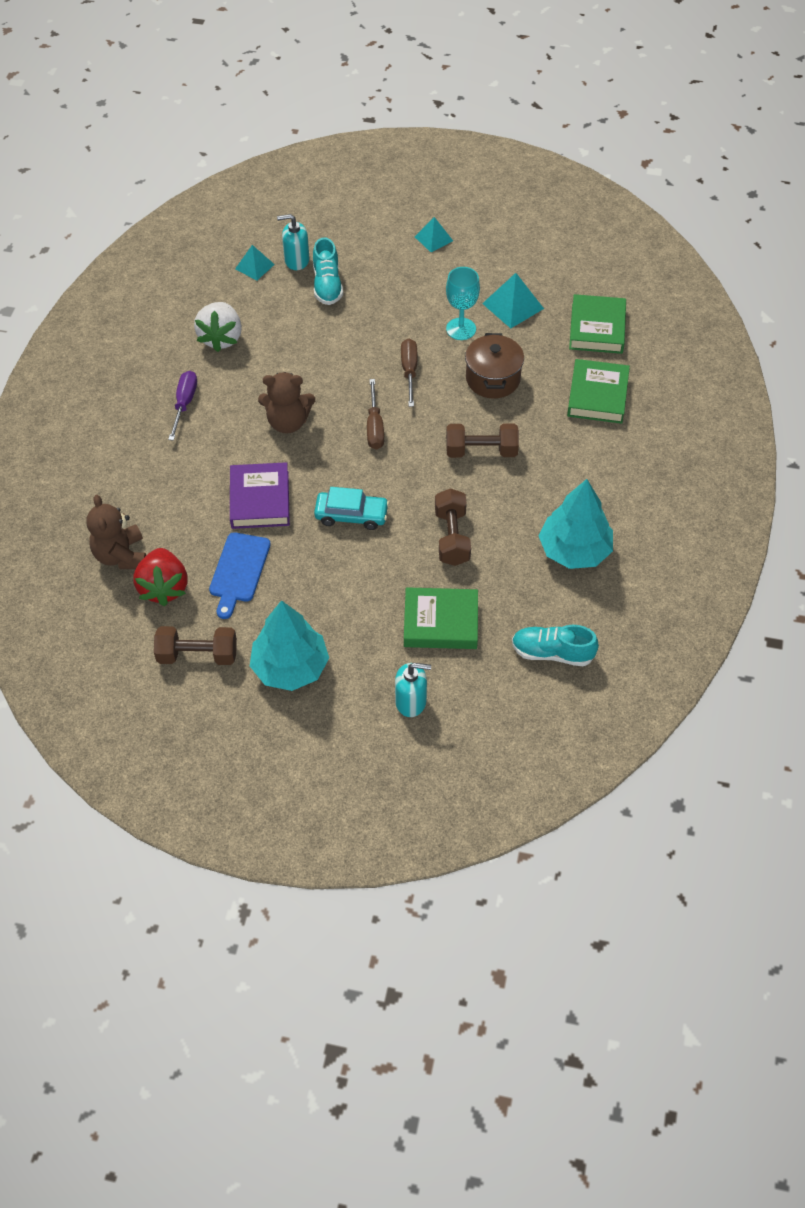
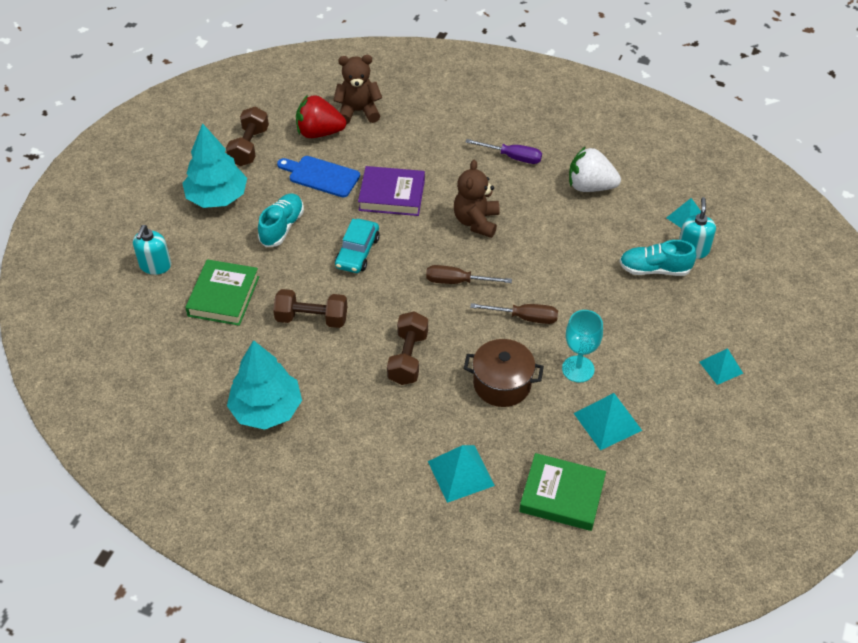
camera: 100 degrees right, 5 degrees down
(552, 653) = (162, 369): turquoise shoe -> turquoise shoe (282, 227)
(597, 395) = (461, 473): green book -> turquoise pyramid

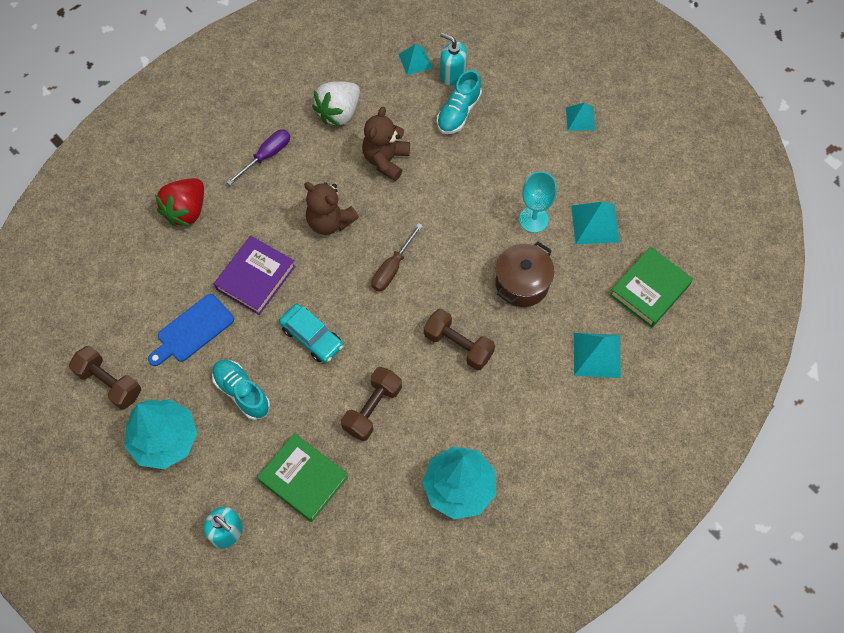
camera: 65 degrees left, 15 degrees up
(319, 133) = (130, 308): red strawberry -> red strawberry (186, 211)
(358, 111) = (122, 261): brown teddy bear -> brown teddy bear (386, 160)
(524, 317) = (460, 233): brown screwdriver -> none

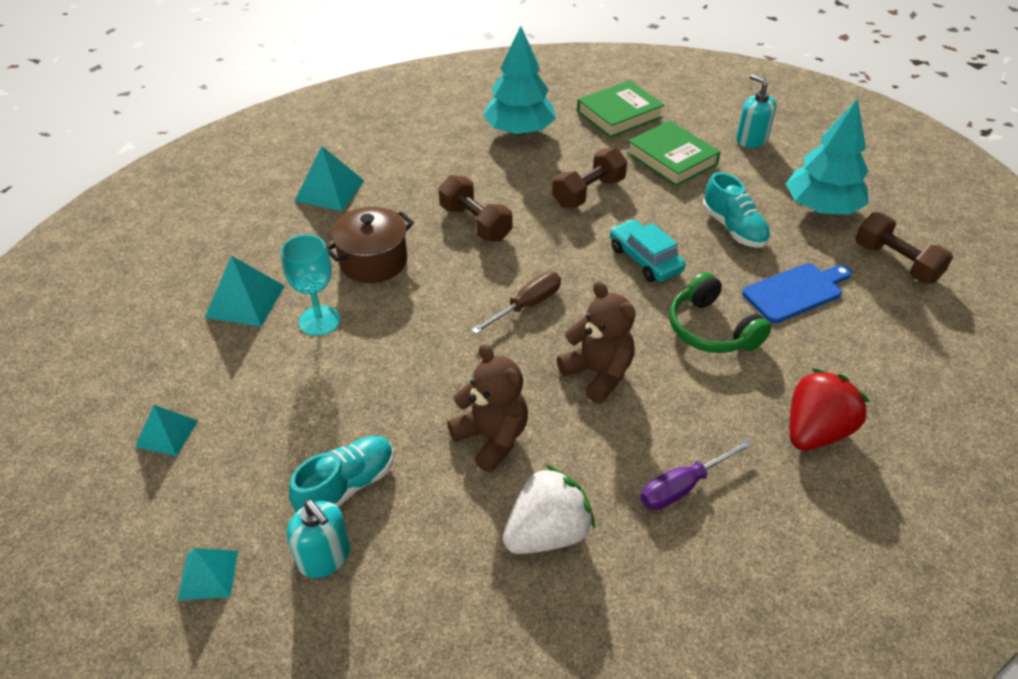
camera: 165 degrees left, 20 degrees down
(255, 278) = (711, 329): purple book -> green headphones
(386, 160) = (492, 438): brown teddy bear -> brown teddy bear turned 75 degrees counterclockwise
(415, 61) = (379, 601): turquoise pyramid -> turquoise pyramid (208, 575)
(649, 290) = (232, 229): green book -> green book (619, 114)

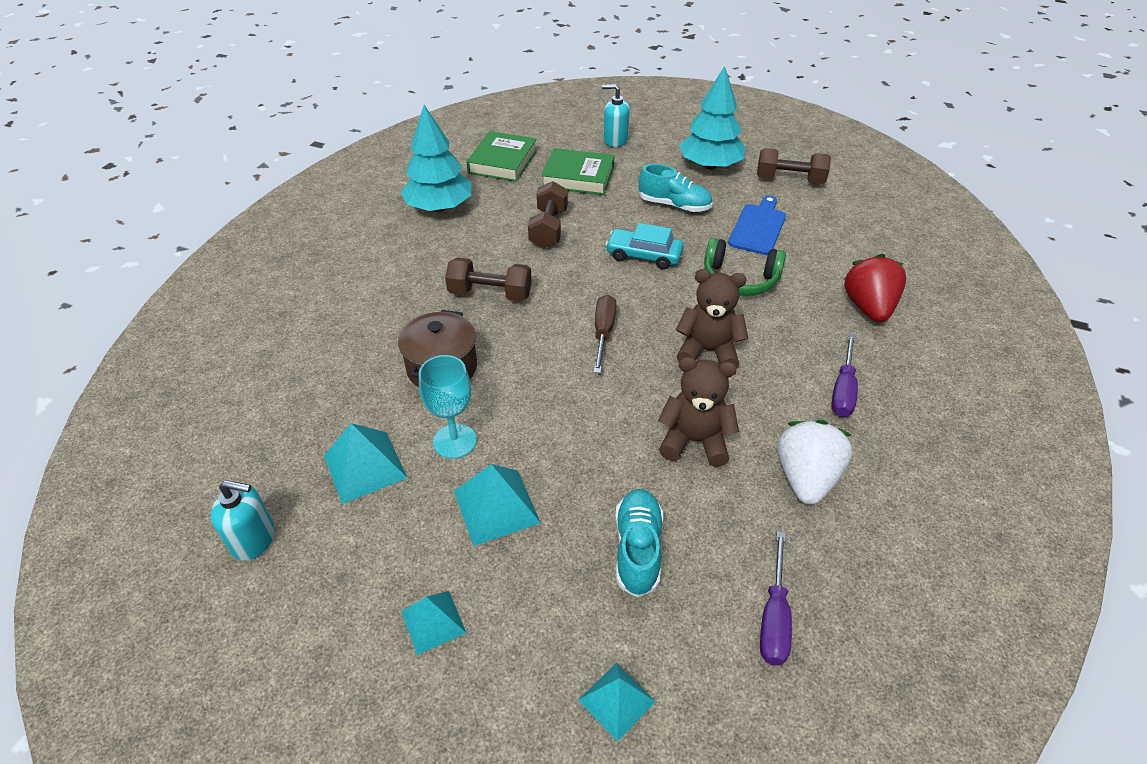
camera: 40 degrees left, 0 degrees up
(324, 557) = (686, 612): turquoise soap dispenser -> turquoise soap dispenser (254, 539)
(329, 190) = (328, 332): turquoise pyramid -> turquoise pyramid (496, 506)
(381, 613) = (774, 617): none -> purple screwdriver

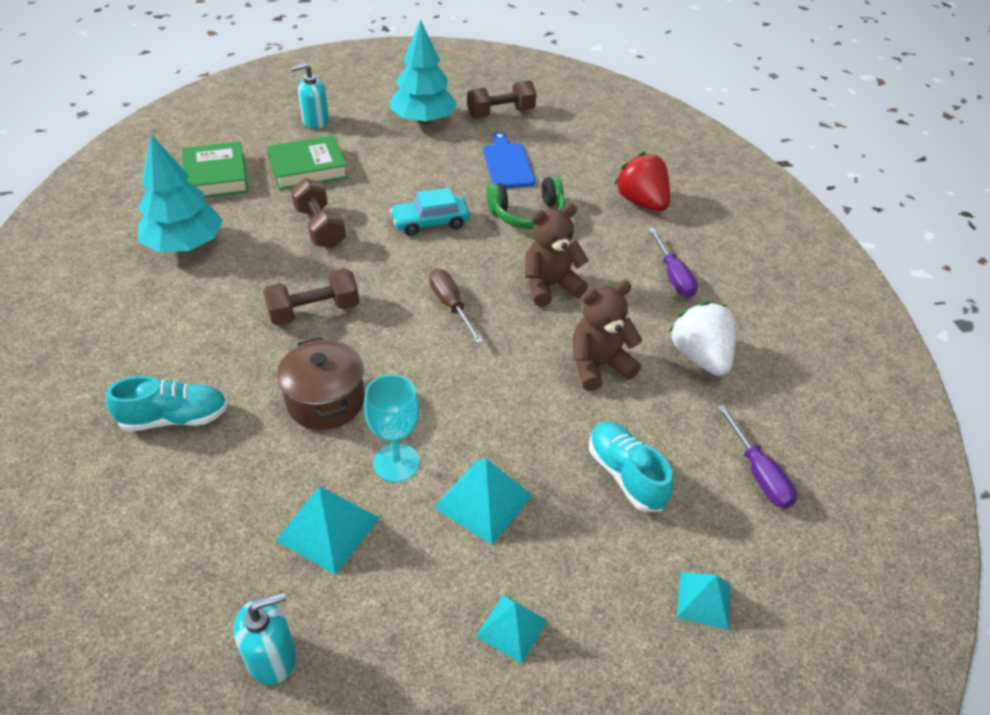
camera: 35 degrees left, 0 degrees up
(674, 205) = (420, 167): turquoise shoe -> turquoise shoe (175, 418)

